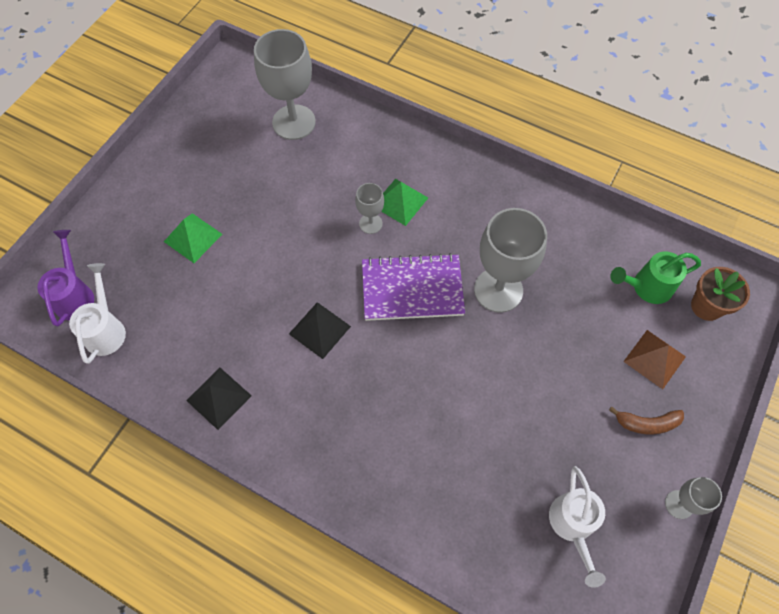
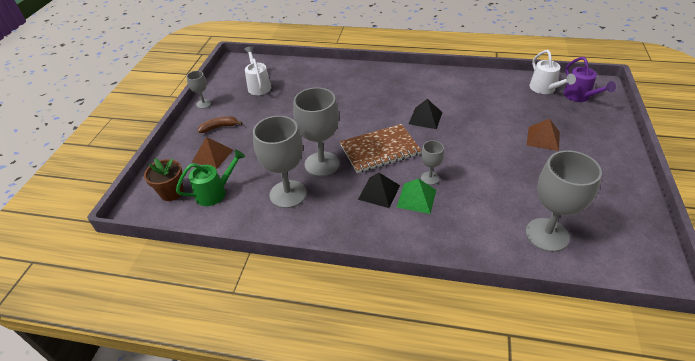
camera: 165 degrees right, 20 degrees down
(193, 237) = (543, 138): green pyramid -> brown pyramid
(219, 398) = (458, 82): black pyramid -> black pyramid (379, 192)
(412, 289) = (380, 150): purple notebook -> brown notebook
(552, 255) = (288, 194): none -> grey goblet

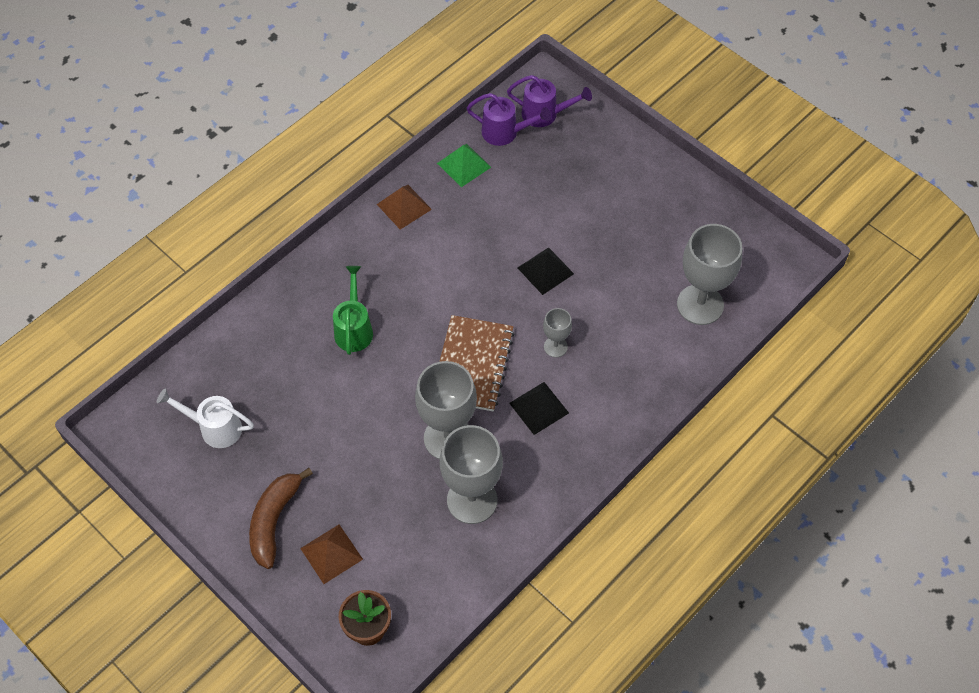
camera: 60 degrees left, 15 degrees up
(204, 104) = (197, 518): grey goblet -> none
(215, 192) = (408, 578): green watering can -> green watering can (354, 328)
(219, 127) = (274, 521): brown banana -> brown banana, size x1.58
(416, 198) = (574, 379): green pyramid -> green pyramid (464, 165)
(425, 118) = (454, 283): black pyramid -> black pyramid (545, 271)
(543, 138) = (580, 202): brown pyramid -> brown pyramid (404, 207)
(545, 89) = (505, 133): white watering can -> purple watering can

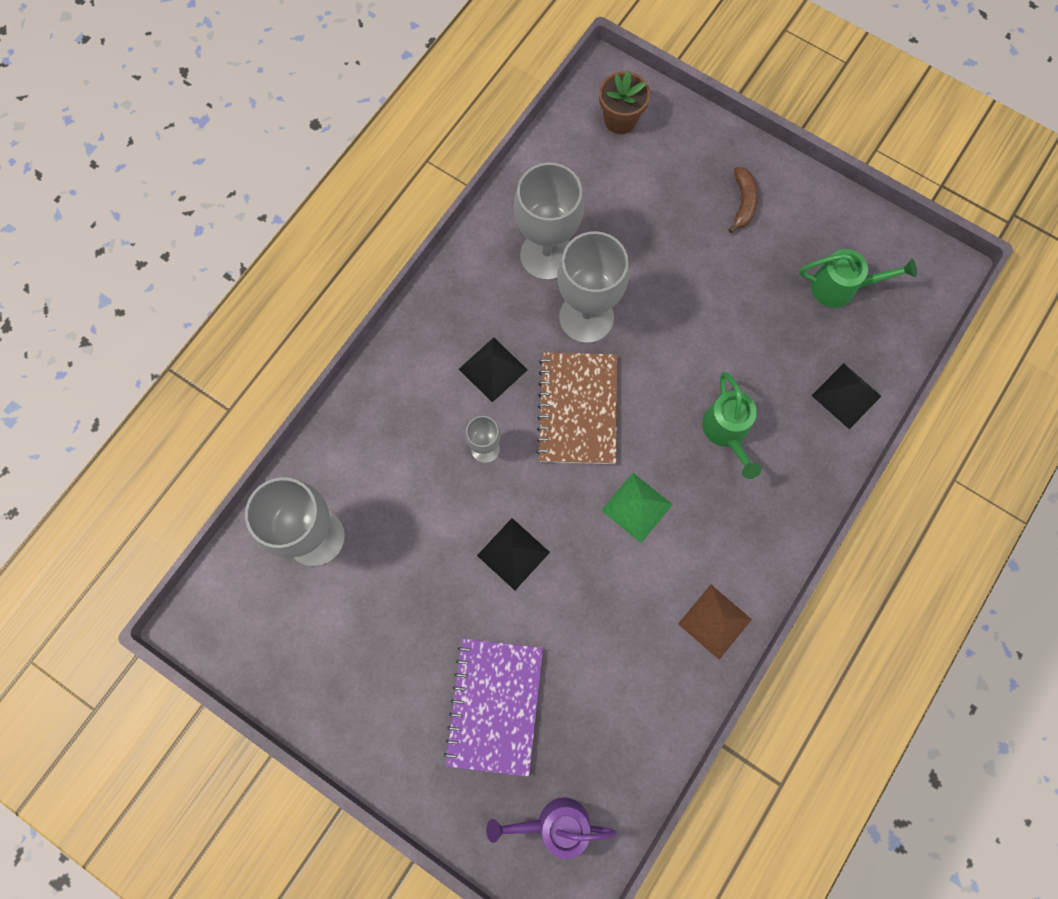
camera: 170 degrees right, 15 degrees up
(214, 428) = (841, 288): white watering can -> green watering can
(246, 341) = (846, 395): none -> black pyramid
(274, 521) = (743, 203): brown banana -> brown banana, size x0.63
(331, 553) = (675, 181): brown pyramid -> none
(464, 165) = (651, 707): green pyramid -> green pyramid (637, 507)
(505, 133) = (605, 777): purple watering can -> none
(575, 181) = (495, 706): none -> purple notebook

